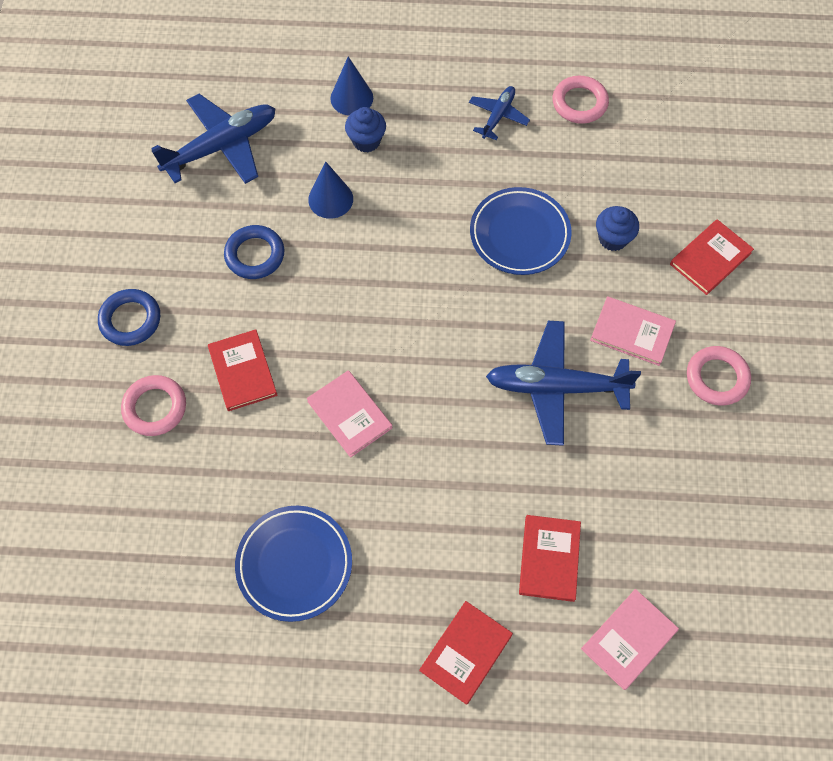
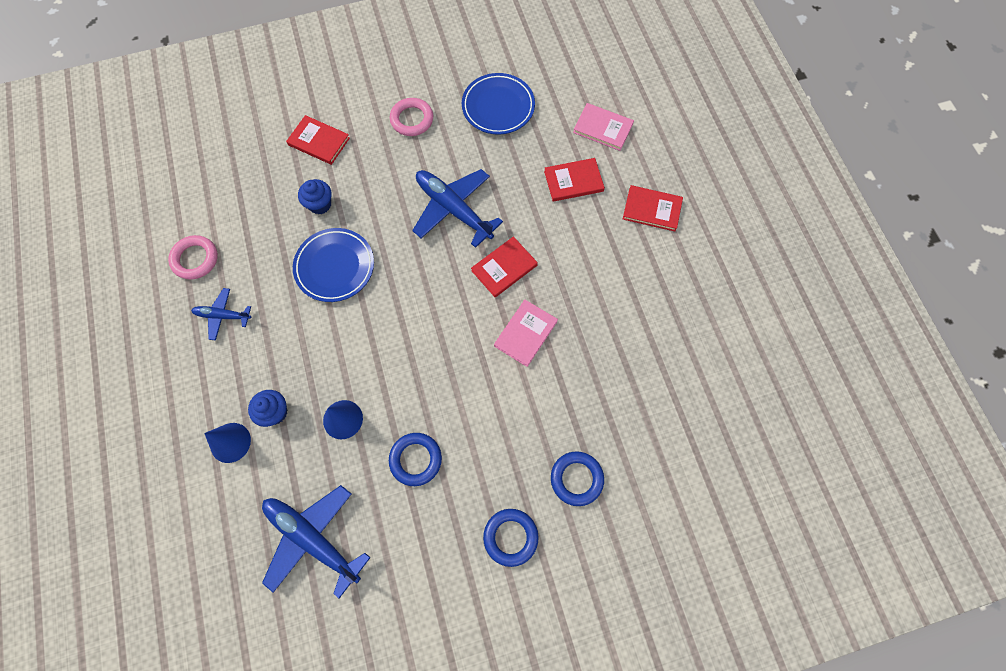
camera: 110 degrees left, 5 degrees up
(155, 408) = (576, 479): pink ring -> blue ring
(243, 371) = (521, 424): red book -> red book (504, 268)
(294, 564) = (646, 329): blue plate -> blue plate (498, 107)
(556, 387) = (453, 209): blue plane -> blue plane turned 150 degrees clockwise
(632, 332) = (394, 174): pink book -> none

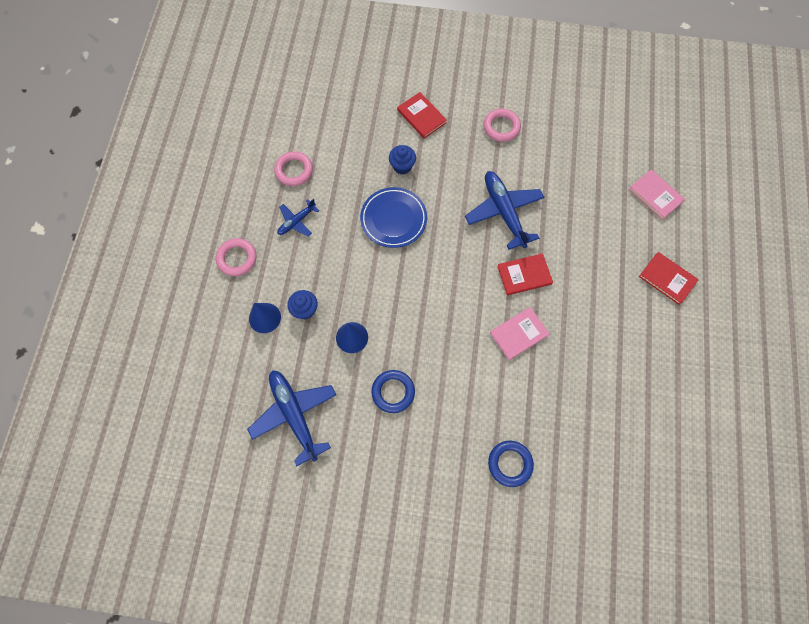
camera: 25 degrees right, 0 degrees up
(168, 388) = (237, 258): none -> pink ring
(223, 316) = (296, 221): blue plane -> blue plane turned 75 degrees counterclockwise
(498, 107) = (575, 144): blue plate -> none
(510, 537) = (439, 483): blue ring -> none
(573, 181) = (611, 229): red book -> none

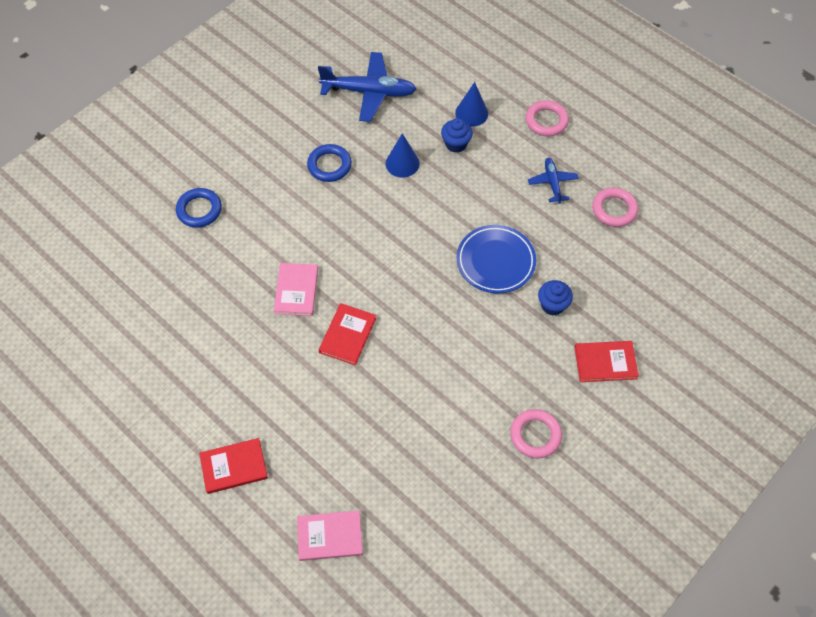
camera: 125 degrees right, 10 degrees down
(504, 212) = (429, 364): blue plane -> none

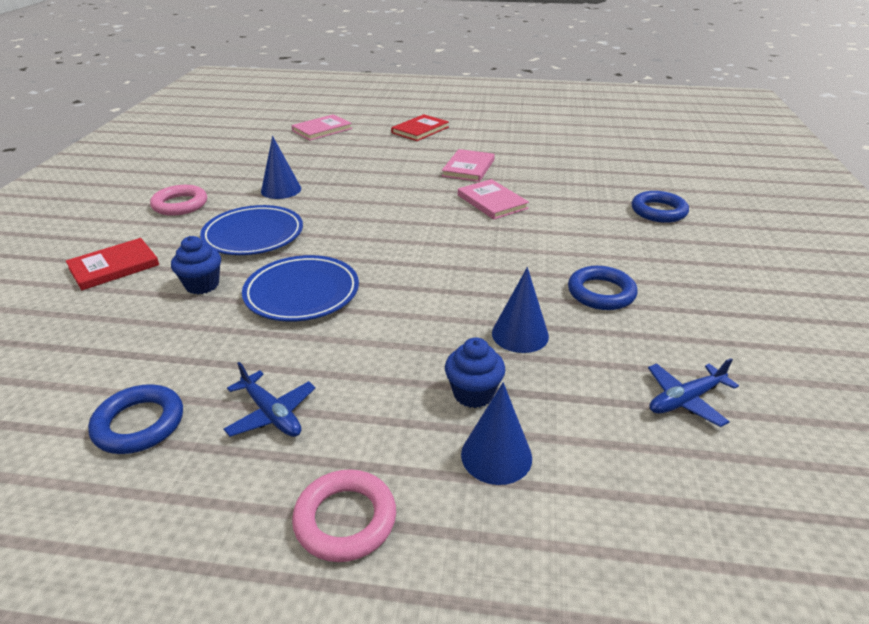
camera: 145 degrees right, 25 degrees down
(263, 354) = (468, 168): none -> pink book
(347, 335) = (412, 196): red book -> none
(369, 92) = (685, 400): blue plane -> blue plane, size x0.54
(442, 412) = (281, 190): none -> blue cone
(496, 348) = (253, 235): none -> blue plate
(614, 209) = (139, 424): pink ring -> blue ring

